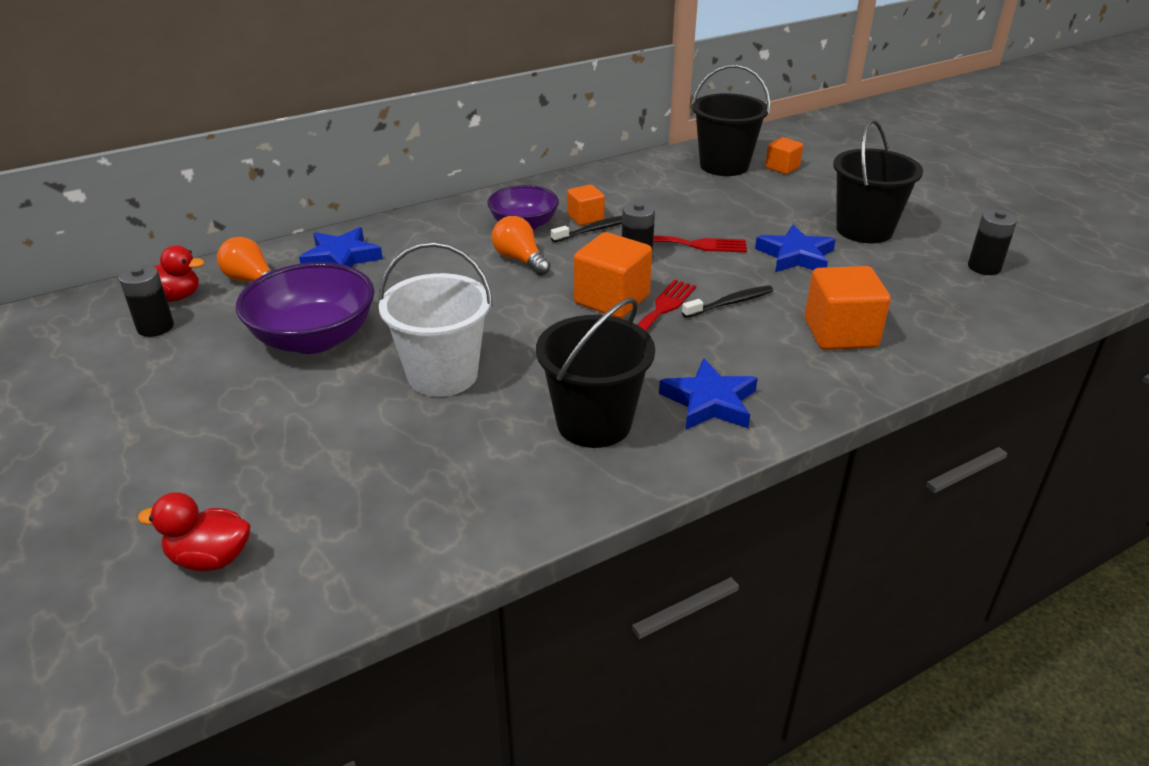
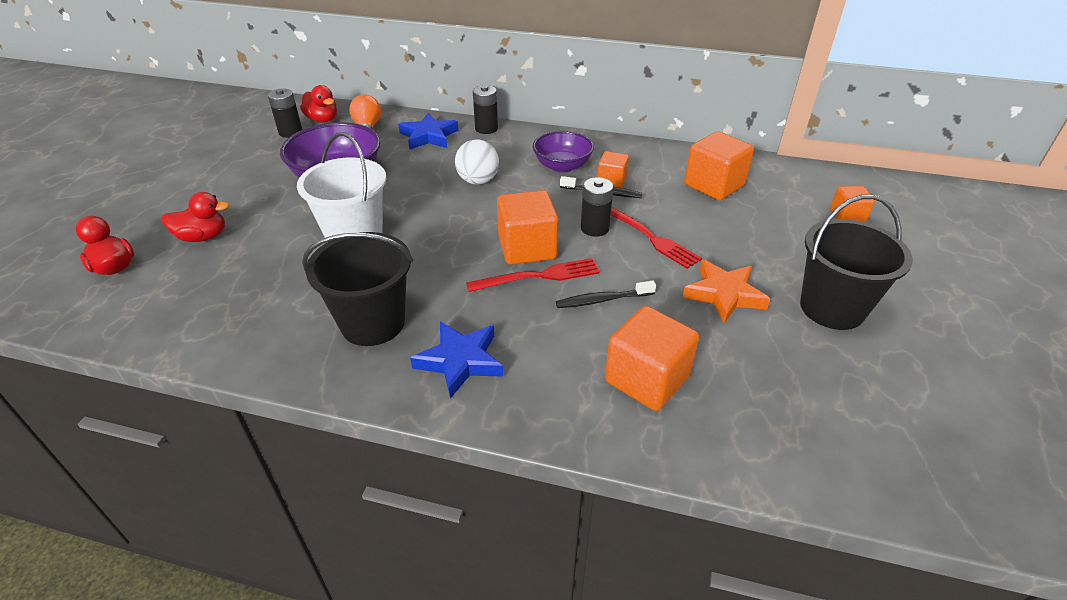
camera: 45 degrees right, 5 degrees up
(265, 469) = (203, 237): none -> red duck
(470, 272) = (478, 181): none -> white ball
(520, 260) = (519, 188): orange light bulb -> none
(666, 186) = (713, 185): none -> orange cube
(724, 165) = (793, 191): black bucket -> none
(730, 303) = (603, 300): black toothbrush -> black toothbrush turned 150 degrees clockwise
(795, 256) = (724, 294): blue star -> orange star
(984, 267) = (904, 414): black battery -> black battery (486, 129)

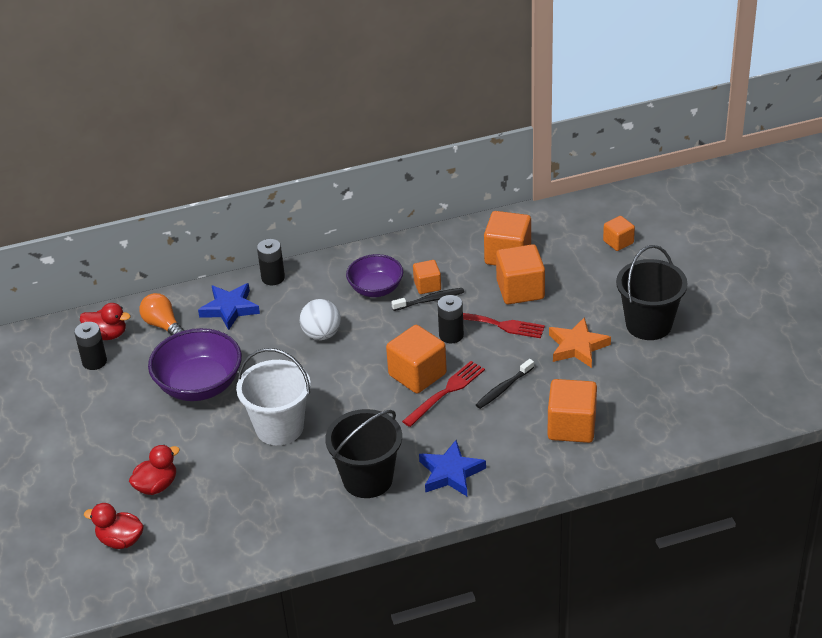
camera: 30 degrees left, 0 degrees up
(702, 218) = (520, 290): none -> orange cube

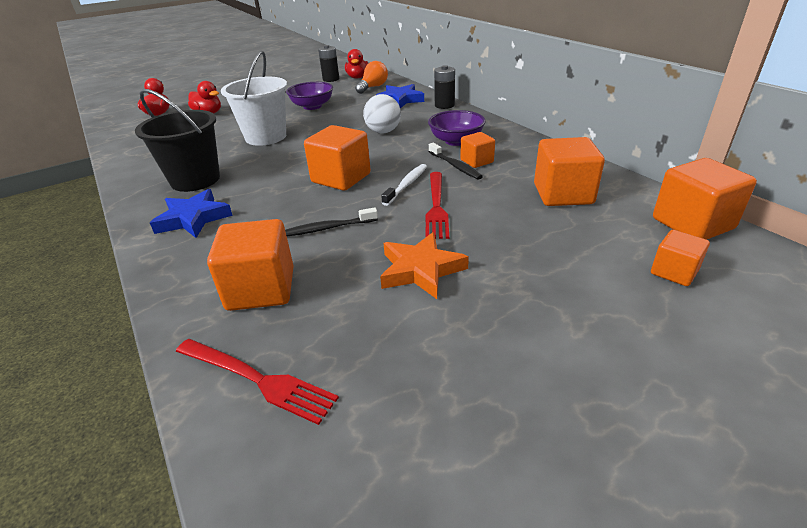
camera: 75 degrees right, 5 degrees down
(199, 385) = (312, 106): purple bowl -> purple bowl, size x0.65
(446, 392) = (317, 196): red fork -> red fork (257, 380)
(451, 335) = (406, 185): black battery -> white toothbrush
(503, 388) = (328, 228): black toothbrush -> black toothbrush turned 45 degrees counterclockwise
(520, 290) = (506, 211): orange cube -> orange cube (692, 224)
(648, 324) = (502, 333): black bucket -> none

